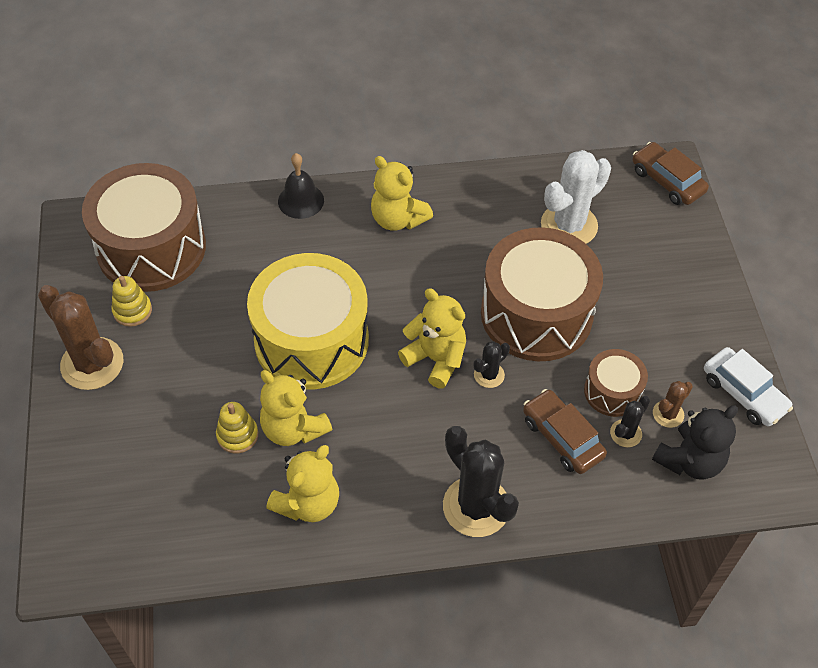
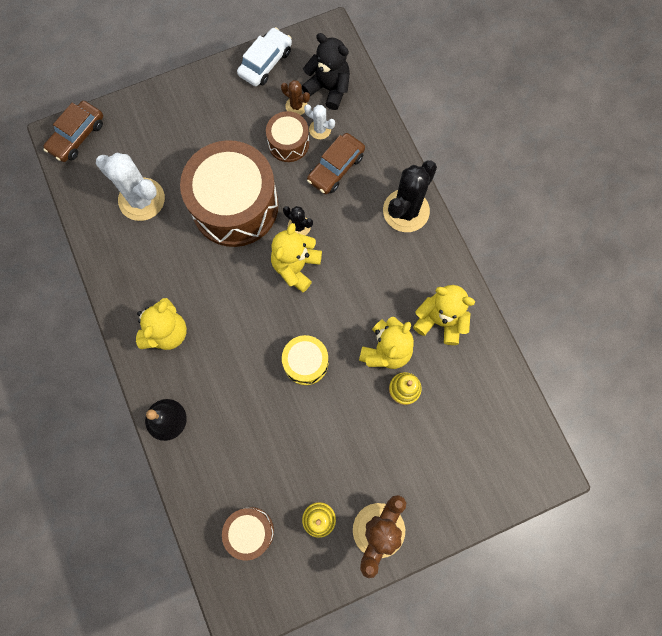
camera: 105 degrees left, 20 degrees up
(151, 248) = (250, 531): brown drum -> brown drum, size x0.49
(311, 340) = (306, 362): yellow drum -> yellow drum, size x0.49
(625, 433) = (320, 129): black cactus -> white cactus

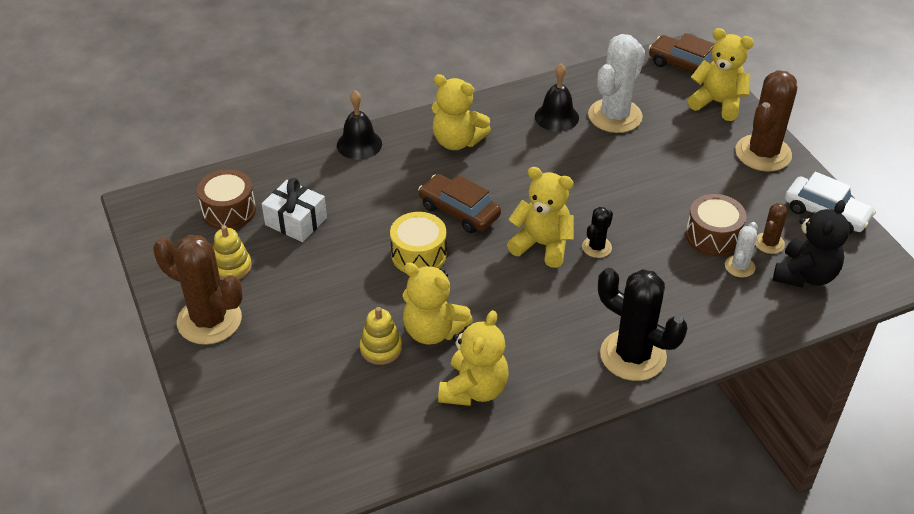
camera: 90 degrees right, 30 degrees down
(130, 117) = (718, 103): none -> yellow teddy bear
(139, 247) = (556, 117): none -> black bell
(196, 94) = (763, 153): none -> brown cactus
(235, 206) = (617, 190): brown drum -> none
(264, 469) = (296, 221): none -> white gift
(336, 168) = (685, 282): brown car -> brown car (459, 211)

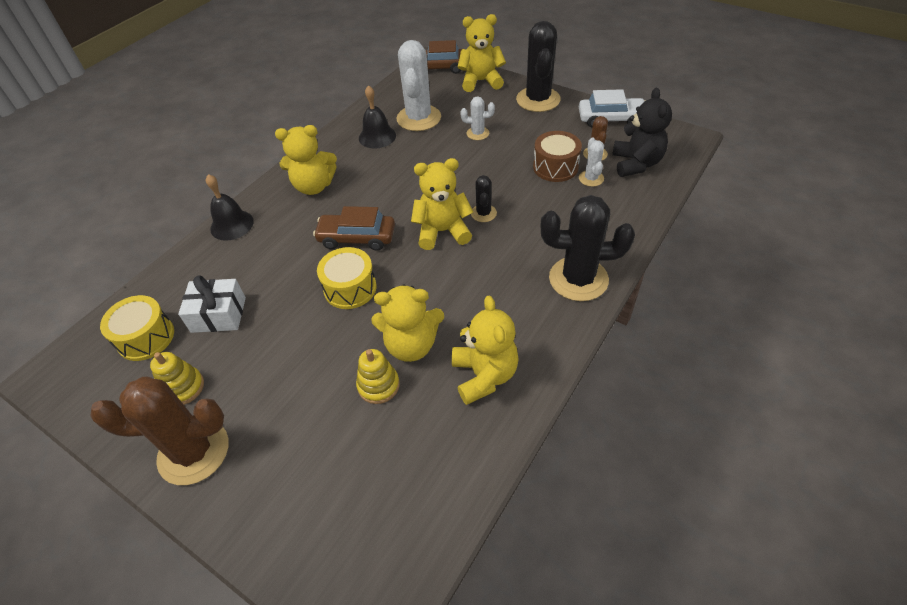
camera: 30 degrees left, 5 degrees up
(229, 211) = (146, 337): brown drum -> yellow drum
(662, 161) = (477, 133): none -> white cactus
(763, 153) = (538, 100): brown cactus -> black cactus

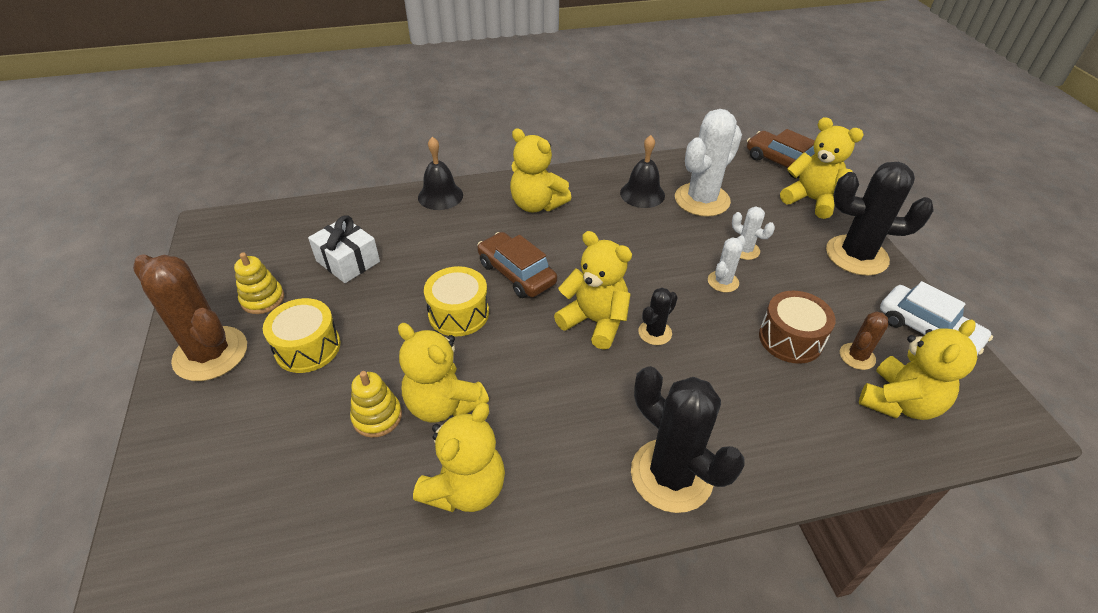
camera: 40 degrees right, 5 degrees down
(146, 337) = (288, 242): yellow drum -> yellow drum (307, 347)
(538, 100) = (856, 255): black cactus -> black cactus turned 60 degrees clockwise
(591, 178) = (819, 379): white cactus -> white cactus (723, 282)
(636, 164) = (899, 402): black teddy bear -> yellow teddy bear

